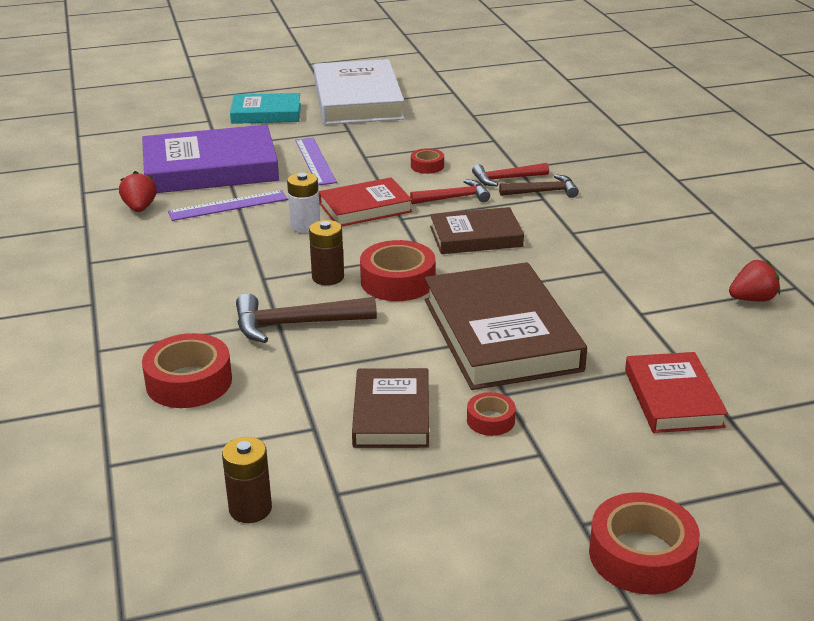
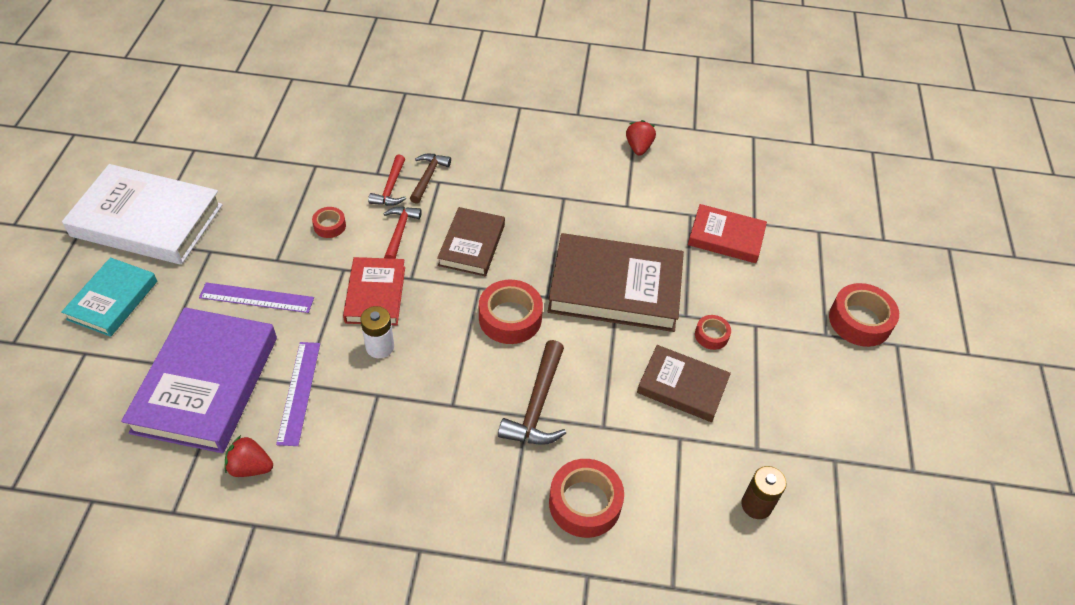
camera: 70 degrees left, 20 degrees up
(328, 277) = (477, 360): brown battery -> none

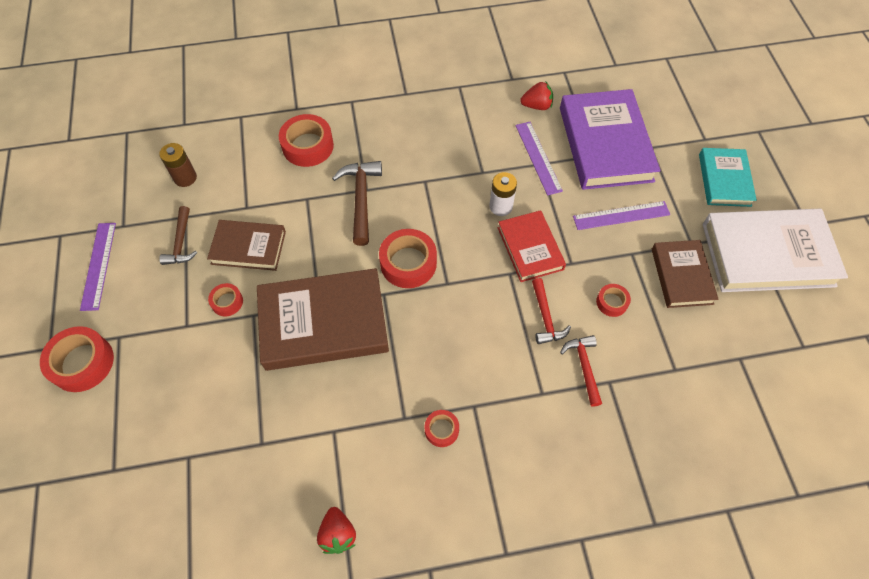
camera: 165 degrees right, 10 degrees up
(428, 177) = (555, 395): brown hammer -> brown hammer (181, 242)
(472, 245) = (472, 325): brown book -> brown book (681, 276)
(535, 182) = (441, 430): none -> red tape
(726, 237) = (219, 423): red book -> none
(858, 417) = (98, 265): none -> purple ruler

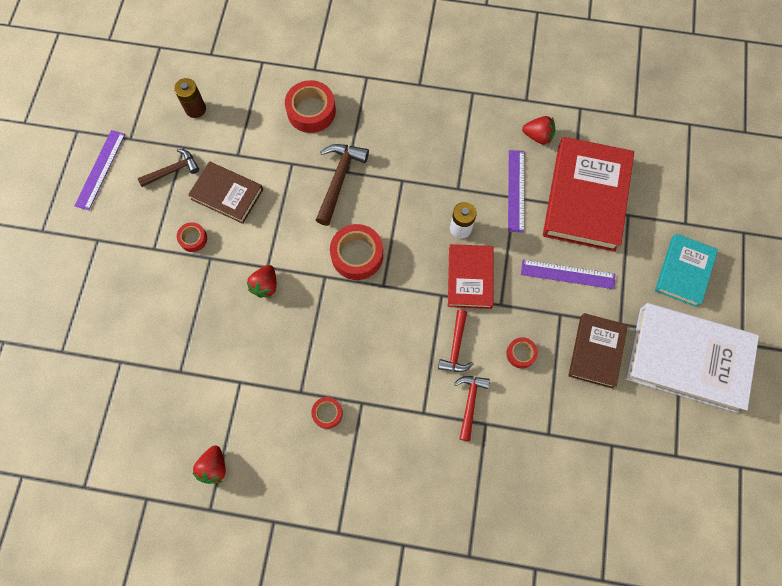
camera: 20 degrees right, 10 degrees up
(82, 363) = (64, 253): red tape -> none
(181, 242) = (173, 170): brown hammer -> brown hammer turned 135 degrees counterclockwise
(323, 323) = (265, 285): brown book -> red strawberry
(605, 144) = (585, 197): purple book -> red book

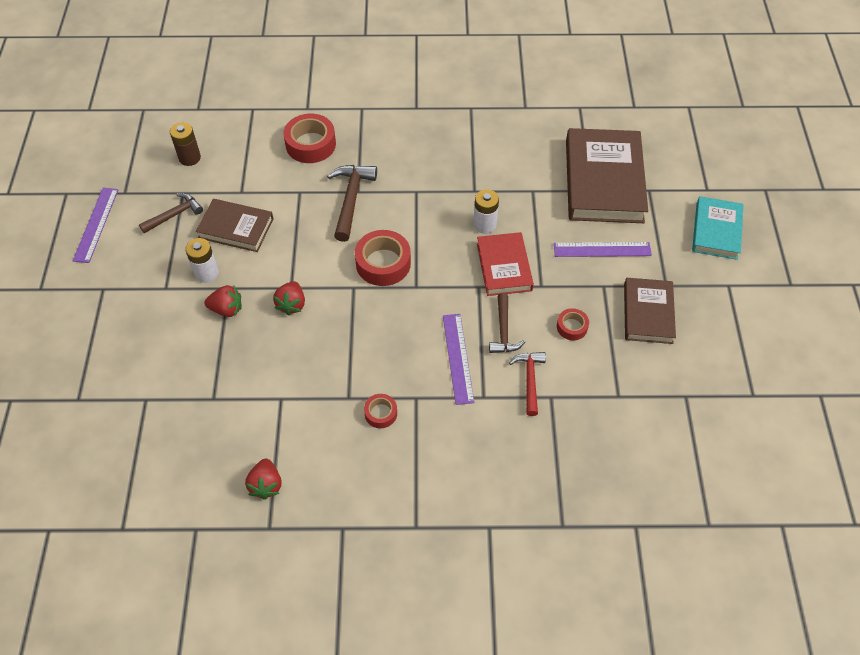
camera: 10 degrees left, 15 degrees down
(193, 239) = (206, 273): red tape -> white battery
(456, 347) = (503, 331): red hammer -> brown hammer
(516, 190) = (533, 184): purple ruler -> purple ruler (458, 358)
(538, 136) = (543, 136): red strawberry -> red strawberry (227, 309)
(585, 197) = (603, 181): red book -> brown book
(687, 359) = (740, 306): white book -> none

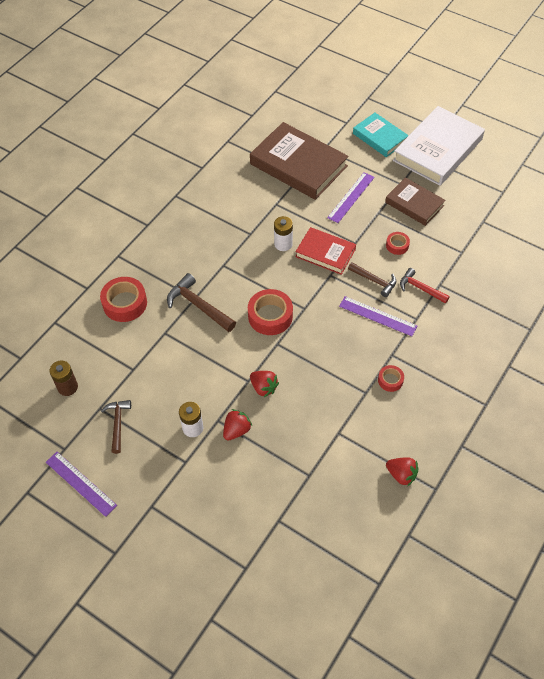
camera: 55 degrees left, 0 degrees up
(236, 228) = (165, 389): brown book -> none
(753, 295) = (438, 150): none -> white book

